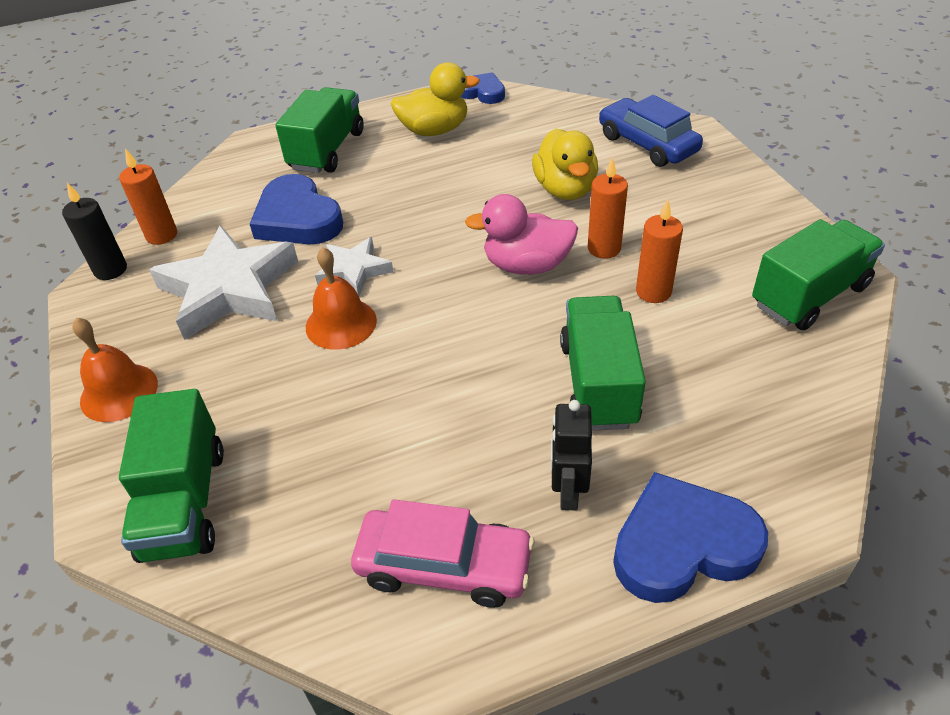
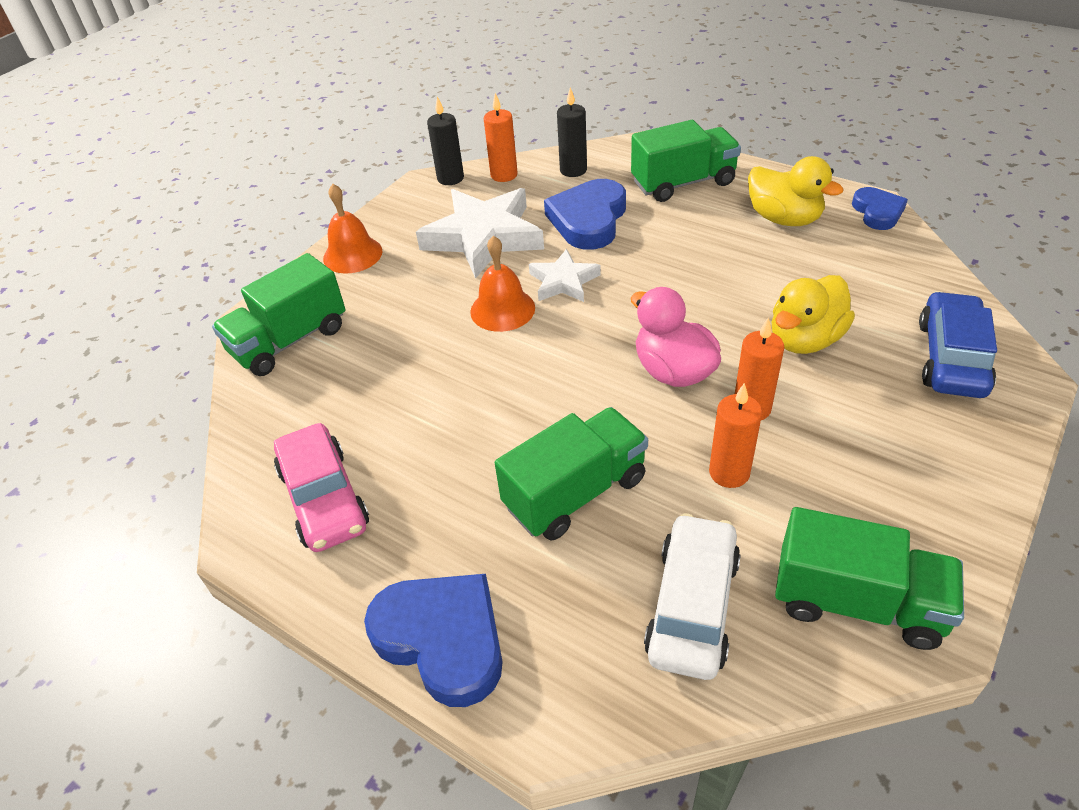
camera: 55 degrees right, 0 degrees up
(221, 194) = (573, 170): none -> black candle
(568, 492) = (442, 534): black robot -> none
(757, 374) = (692, 605): none -> white car

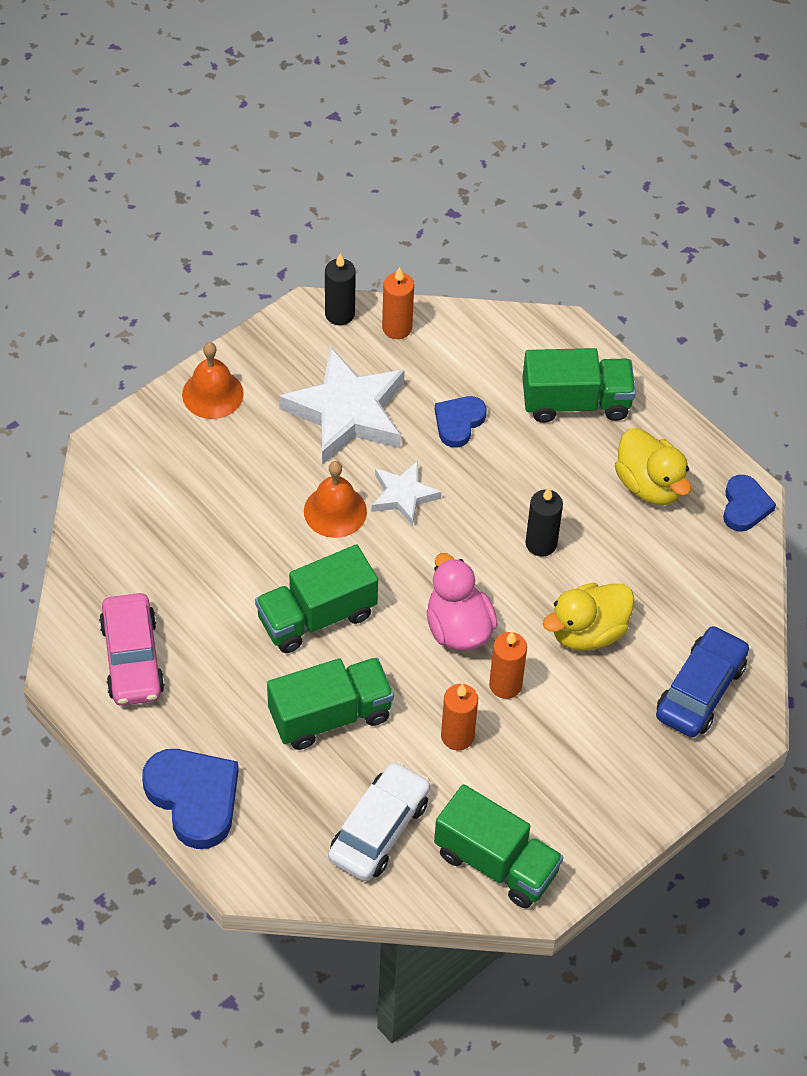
camera: 10 degrees right, 10 degrees up
(289, 341) = (132, 485): green truck -> green truck (316, 617)
(573, 170) = (471, 344): black candle -> black candle (541, 544)
(588, 220) = (458, 422): blue heart -> blue heart, size x0.60

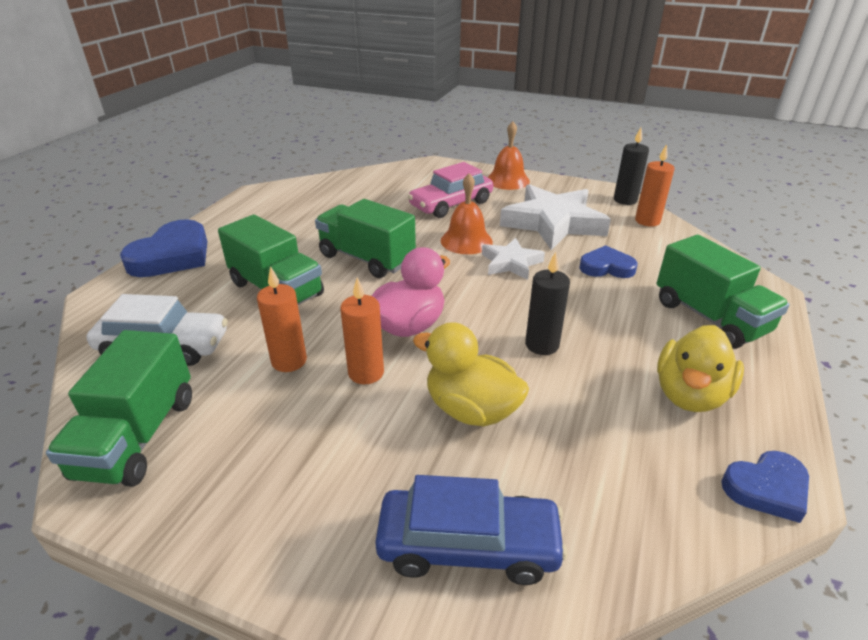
camera: 65 degrees right, 20 degrees down
(132, 658) = (283, 207): pink car -> pink car (451, 204)

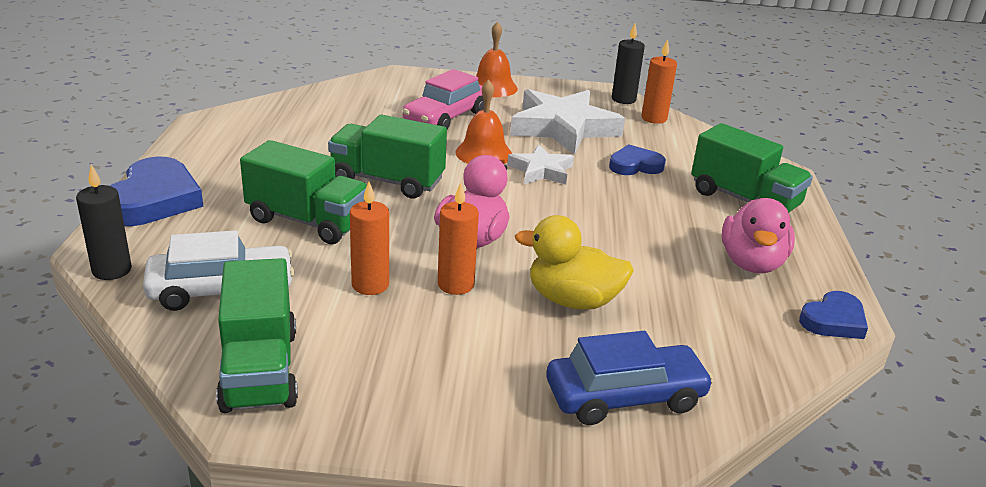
camera: 20 degrees left, 5 degrees down
(542, 345) = (608, 240): black candle -> black candle (112, 270)
(690, 395) = (751, 263): yellow duck -> pink duck

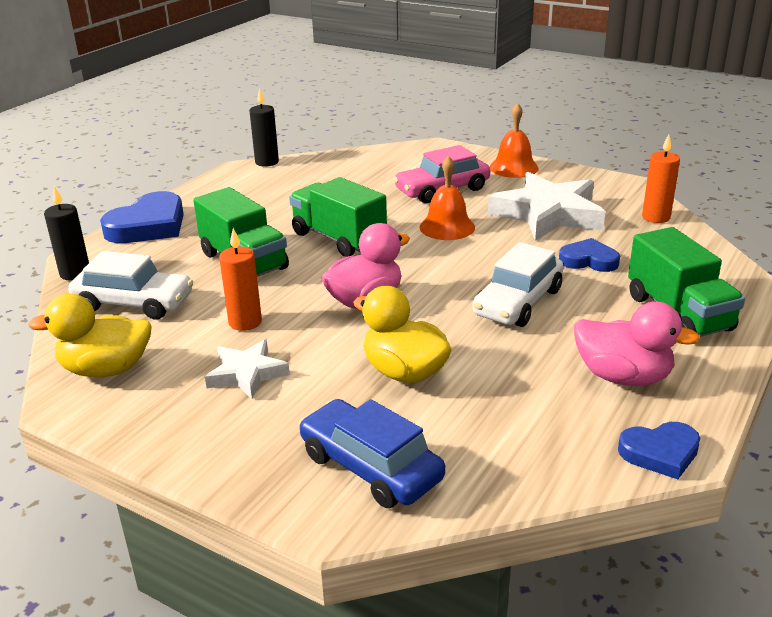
camera: 30 degrees right, 0 degrees up
(260, 370) = (106, 369): green truck -> yellow duck
(456, 285) = (314, 336): orange candle -> none
(541, 171) = (487, 251): white star -> white star (247, 374)
(611, 214) = (518, 302): none -> white car
(623, 99) = (640, 194): black candle -> black candle (267, 162)
(625, 397) = (370, 467): blue car -> blue car turned 150 degrees counterclockwise
(751, 263) = (623, 377): pink duck -> pink duck turned 105 degrees counterclockwise

